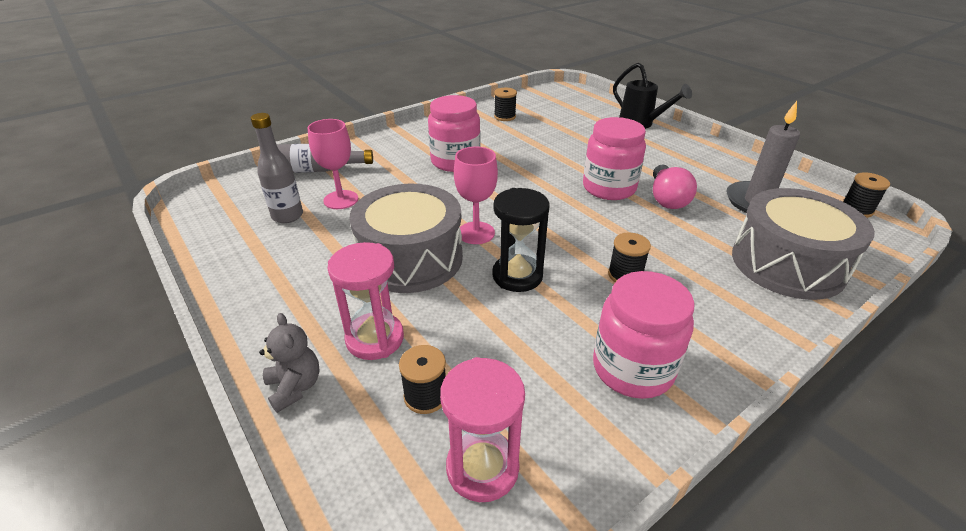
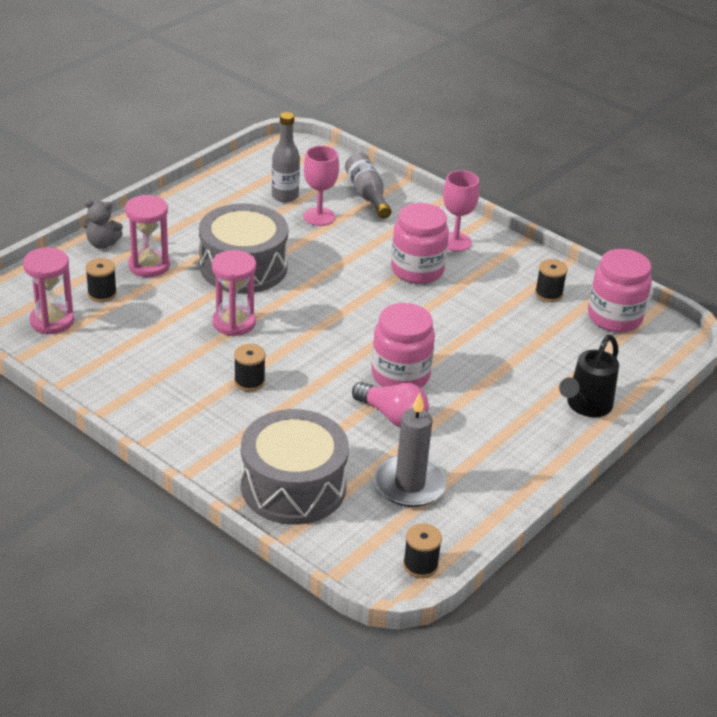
camera: 75 degrees right, 0 degrees up
(295, 387) = (102, 243): grey teddy bear -> grey teddy bear turned 45 degrees clockwise
(476, 233) = (289, 296): pink goblet -> pink goblet (455, 242)
(517, 276) = (234, 323): black hourglass -> pink hourglass
(632, 368) = (139, 381): pink jar -> pink jar (614, 317)
(667, 199) = (392, 416): pink light bulb -> pink light bulb turned 135 degrees counterclockwise

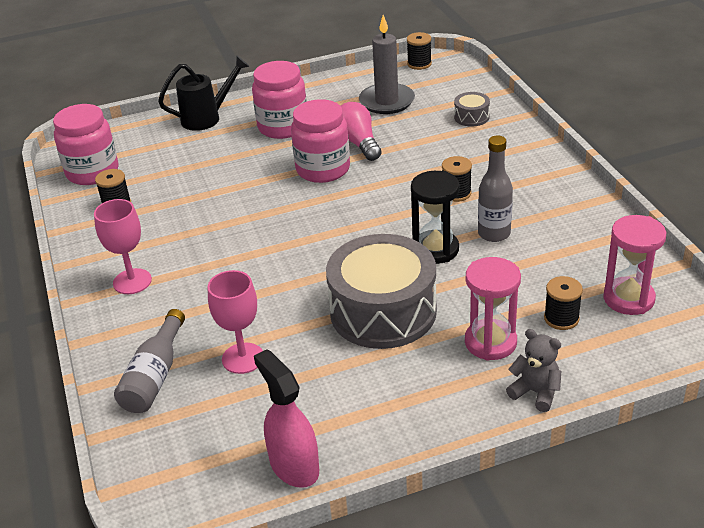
camera: 145 degrees left, 0 degrees up
(234, 176) = (294, 466): none -> pink spray bottle
(234, 323) = (435, 249): pink hourglass -> black hourglass
(285, 196) = (256, 405): grey bottle -> grey bottle (494, 234)
(293, 486) = (471, 117): grey drum -> grey drum, size x0.42
(417, 270) = (206, 259): pink jar -> pink jar (283, 127)

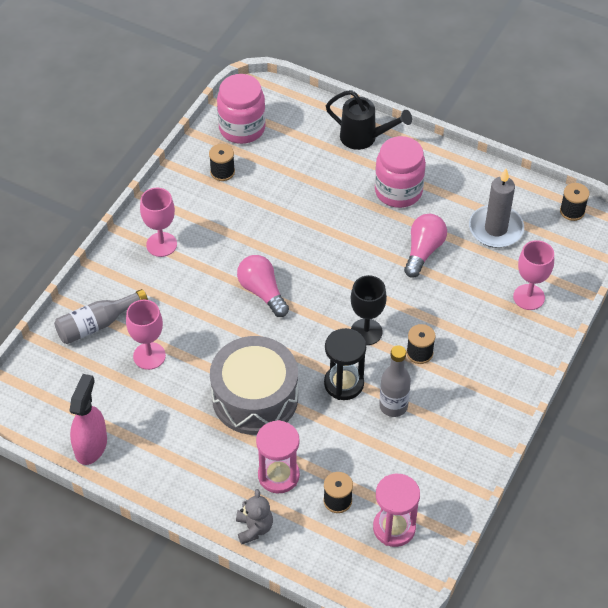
camera: 45 degrees right, 15 degrees up
(274, 247) = (262, 292): none -> pink light bulb
(323, 169) = (371, 254): pink jar -> none
(397, 210) = (366, 332): none -> black goblet
(471, 117) = (529, 297): grey drum -> pink goblet

